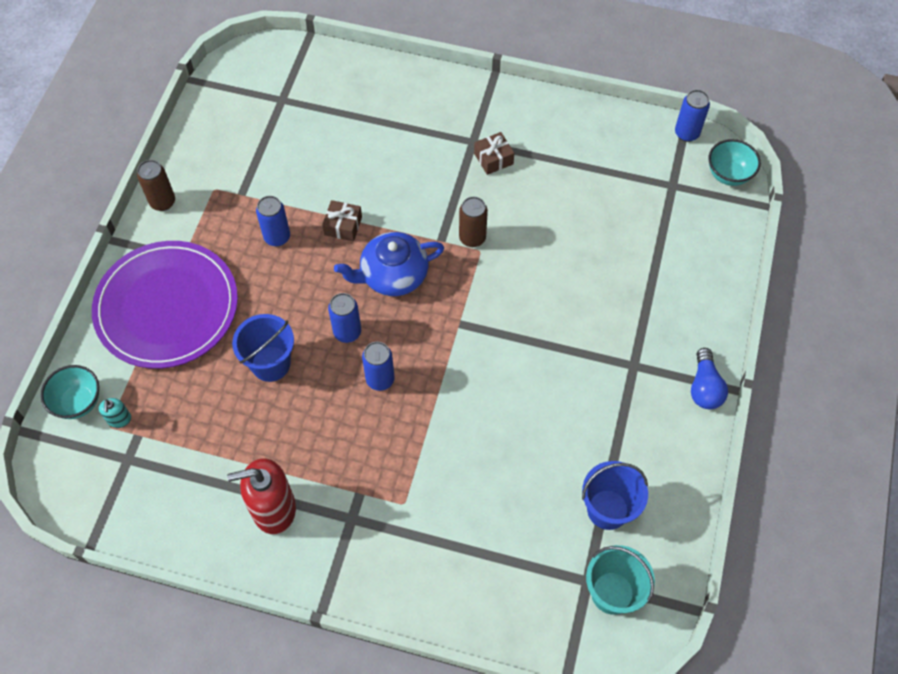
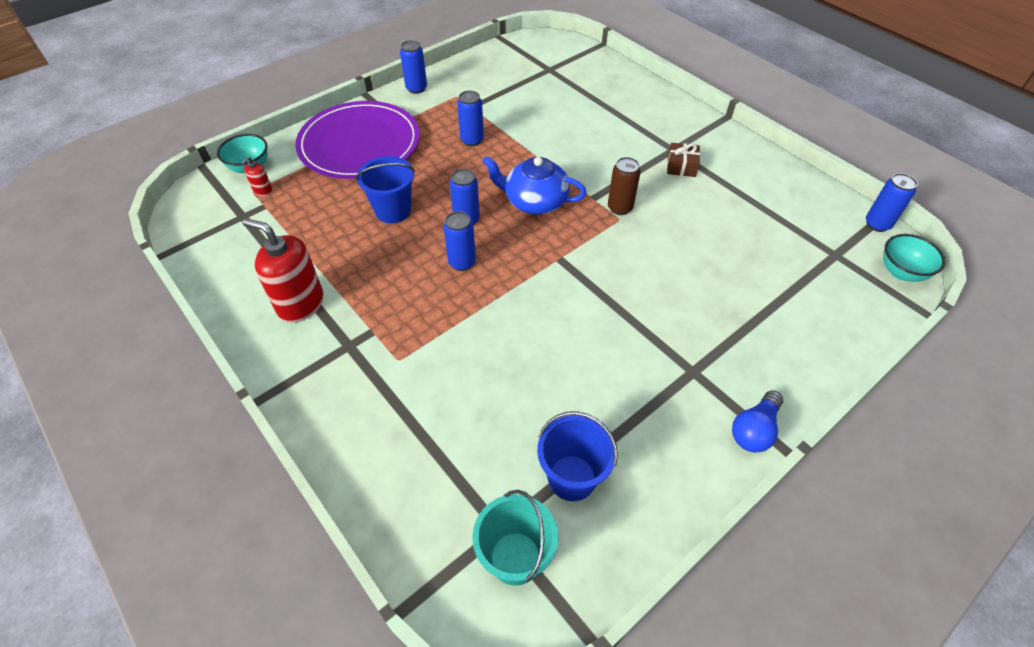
camera: 35 degrees right, 10 degrees down
(119, 419) = (263, 191): turquoise soap dispenser -> red soap dispenser
(163, 202) = (416, 88): brown can -> blue can
(343, 226) = (525, 155): brown gift -> none

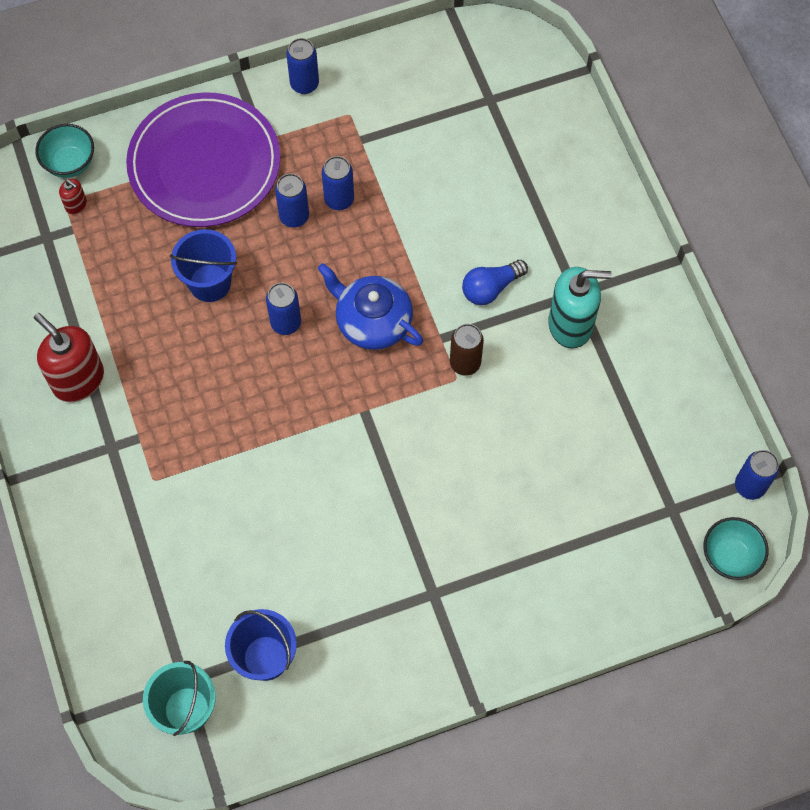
camera: 20 degrees right, 15 degrees up
(263, 191) = (76, 205): red soap dispenser -> red soap dispenser turned 105 degrees counterclockwise
(462, 262) = (258, 381): blue can -> blue can (294, 216)
(681, 166) = (570, 324): brown gift -> turquoise soap dispenser
(754, 430) = (456, 673): blue light bulb -> blue light bulb (490, 288)

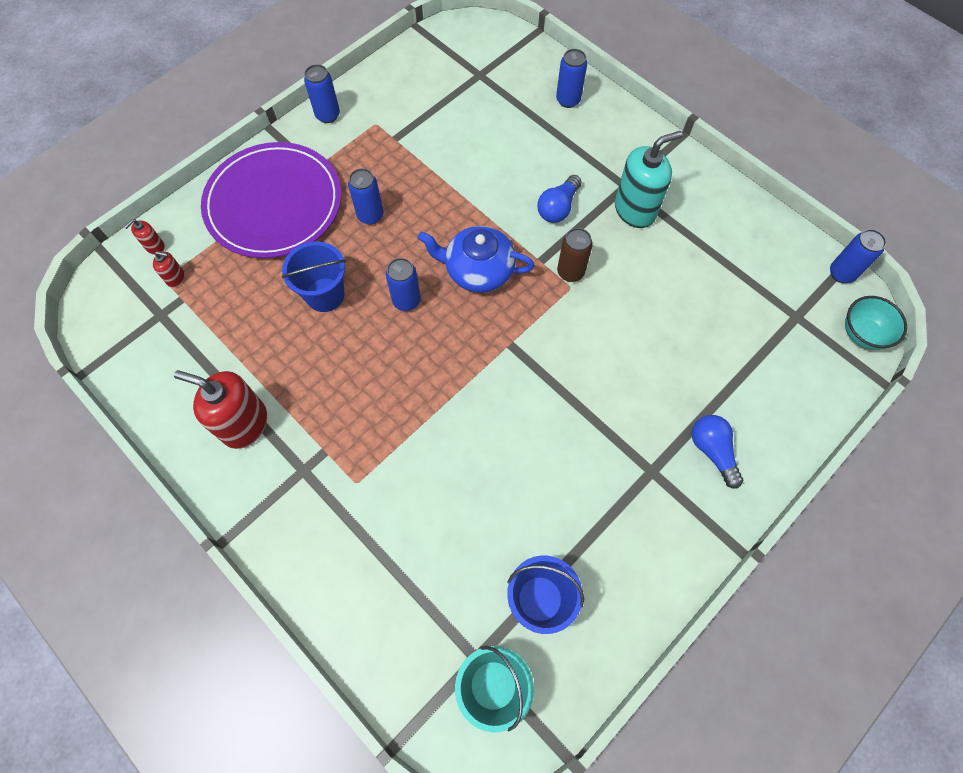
camera: 25 degrees left, 0 degrees up
(70, 163) = (155, 247): turquoise bowl -> red soap dispenser
(339, 199) = (400, 189): blue can -> blue can (568, 100)
(503, 601) = (712, 451): none -> blue light bulb

